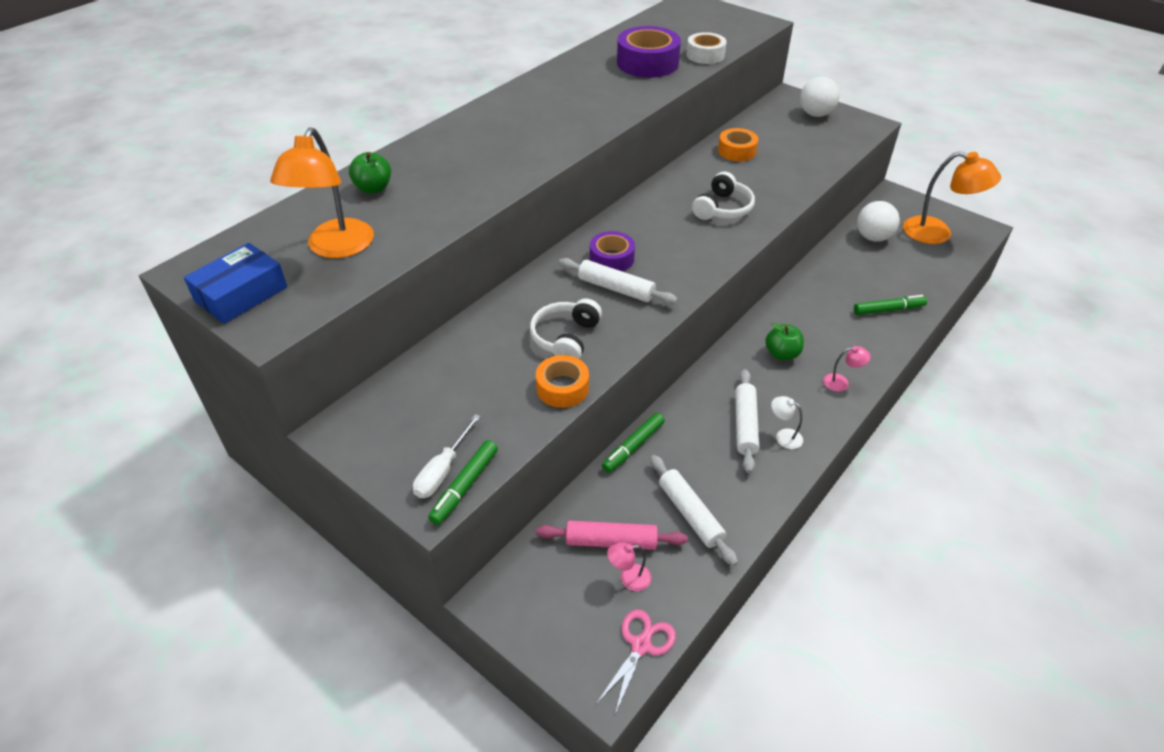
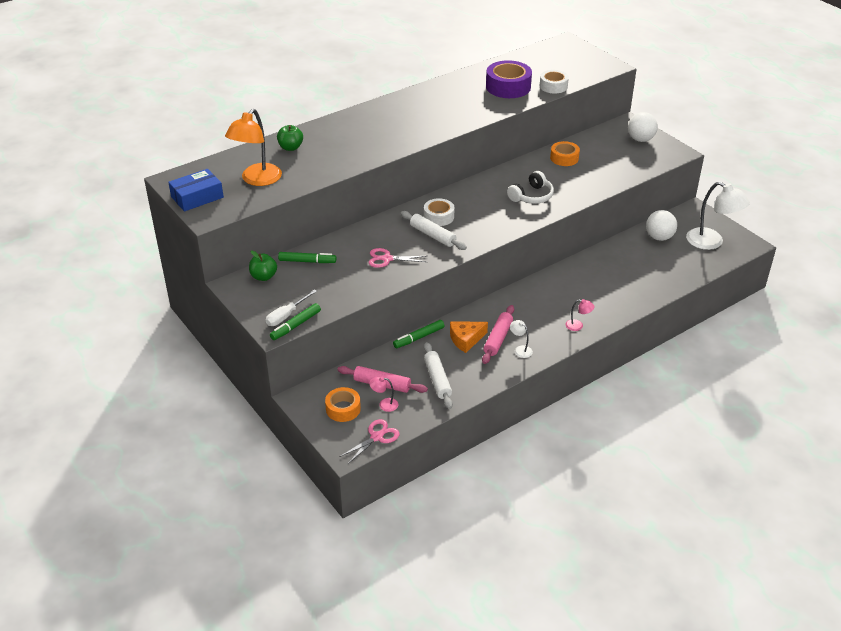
camera: 15 degrees right, 5 degrees down
(562, 388) = (373, 286): orange tape -> orange tape (343, 409)
(565, 338) = (387, 259): white headphones -> pink scissors
(611, 258) = (439, 217): purple tape -> white tape
(701, 435) = (466, 339): none -> orange cheese
(745, 425) = (498, 339): white rolling pin -> pink rolling pin
(782, 354) = (546, 302): green apple -> green apple (263, 277)
(888, 310) = (640, 287): green marker -> green marker (307, 261)
(937, 233) = (711, 242): orange lamp -> white lamp

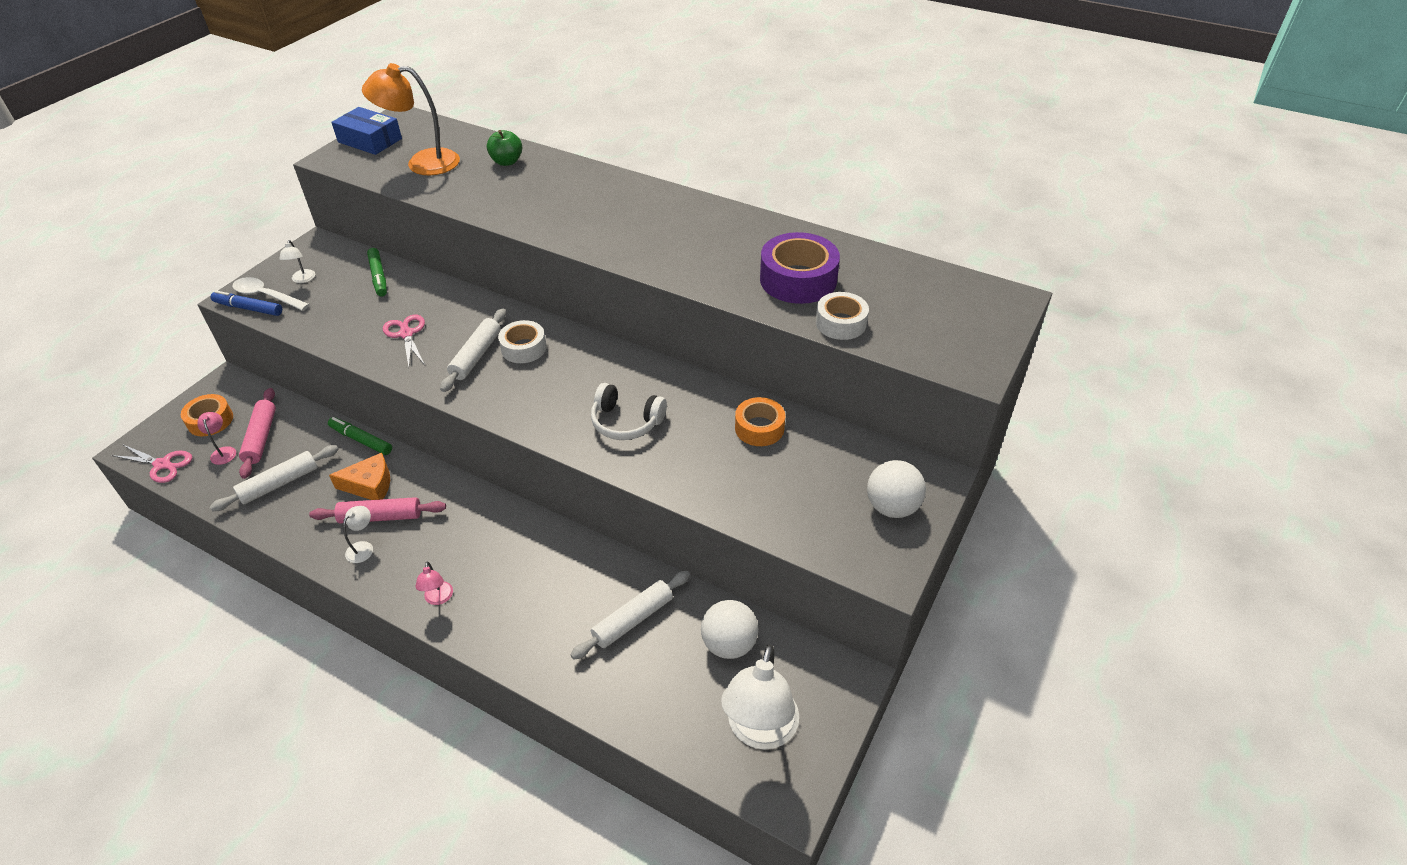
camera: 65 degrees right, 5 degrees up
(263, 277) = (338, 257): green apple -> none
(279, 296) = (303, 279): none -> white lamp
(286, 315) = (266, 296): white screwdriver -> white spoon
(296, 325) = (248, 308): green marker -> blue marker
(466, 339) = (370, 485): orange cheese -> orange cheese turned 135 degrees clockwise
(629, 262) = (633, 620): none -> white rolling pin

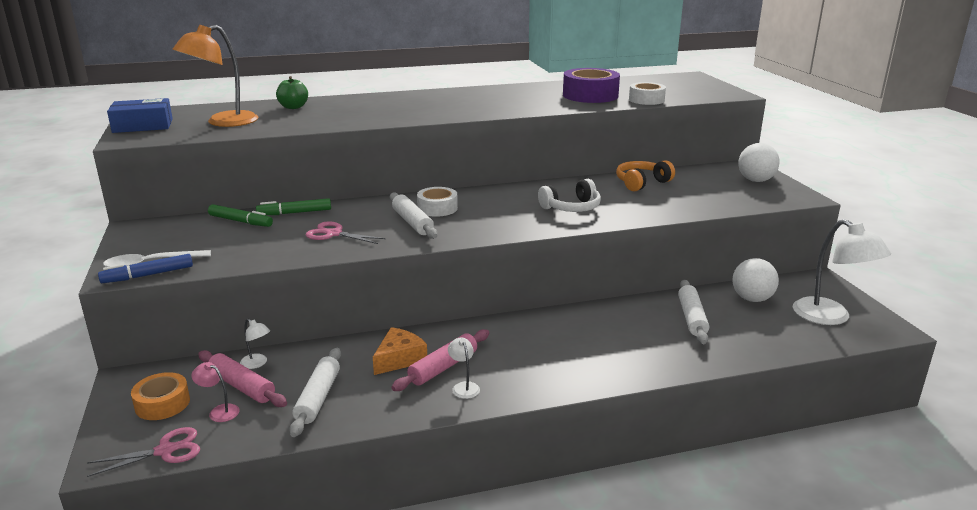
camera: 45 degrees left, 20 degrees down
(303, 279) = (168, 245): white lamp -> white lamp (257, 363)
(361, 440) = (341, 344): green marker -> green marker (294, 213)
(438, 598) = (569, 376): pink lamp -> none
(759, 428) = (641, 183): orange tape -> orange headphones

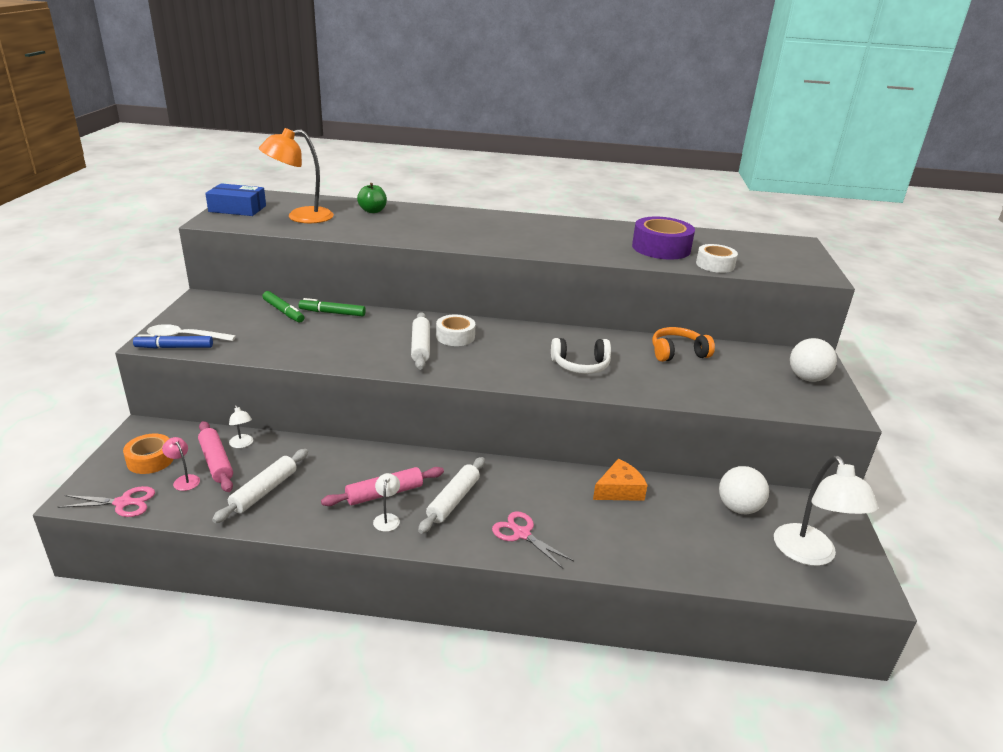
camera: 20 degrees right, 5 degrees up
(334, 234) = (345, 342): pink scissors -> pink scissors (522, 534)
(399, 359) = (355, 474): orange cheese -> orange cheese (619, 490)
(692, 318) = (656, 511): white rolling pin -> white rolling pin (453, 500)

